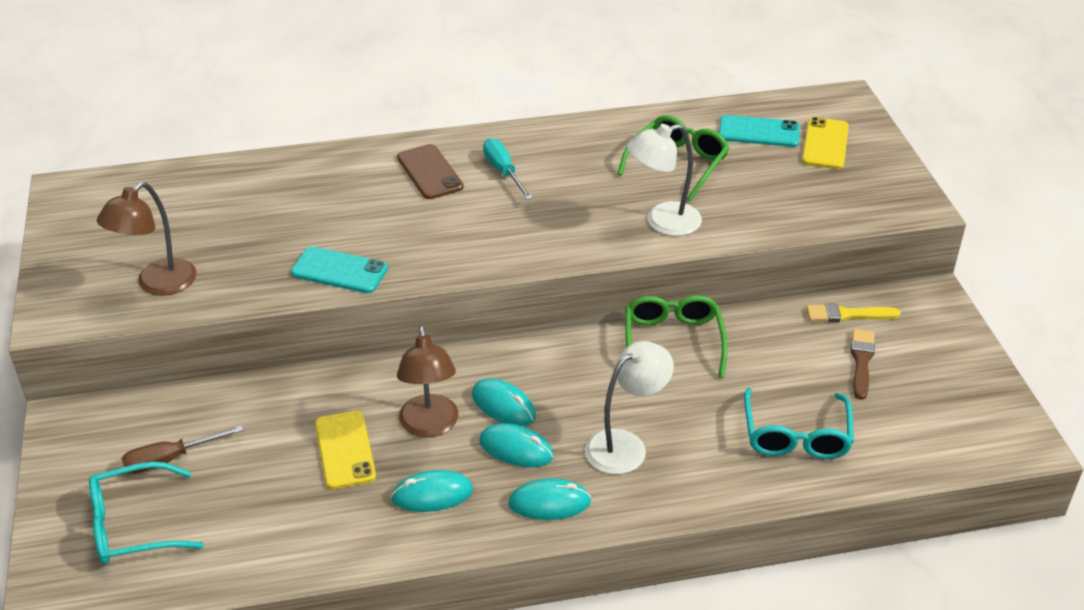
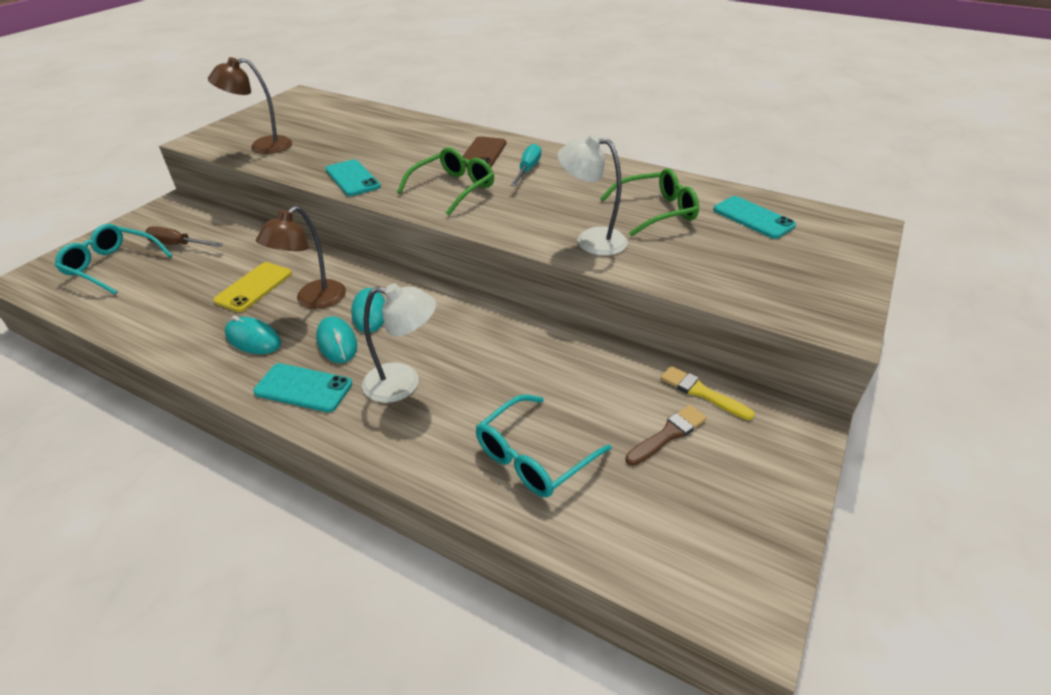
camera: 40 degrees right, 0 degrees up
(549, 503) = (303, 388): turquoise mouse -> turquoise phone
(672, 340) = (534, 335): green glasses -> green glasses (454, 188)
(825, 144) = (804, 247): yellow phone -> none

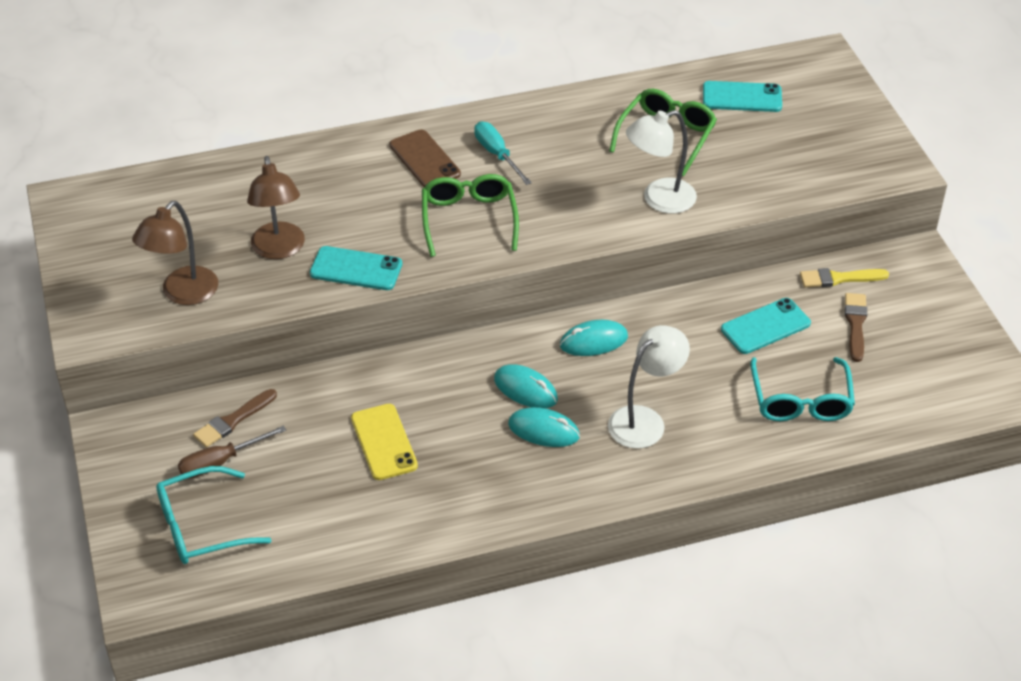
camera: 45 degrees left, 5 degrees up
(219, 231) = (233, 420): none -> brown brush
(253, 339) = (473, 479): turquoise mouse -> turquoise mouse (593, 341)
(303, 388) = (582, 479): turquoise phone -> turquoise phone (765, 326)
(313, 300) = (459, 414): brown lamp -> brown lamp (279, 249)

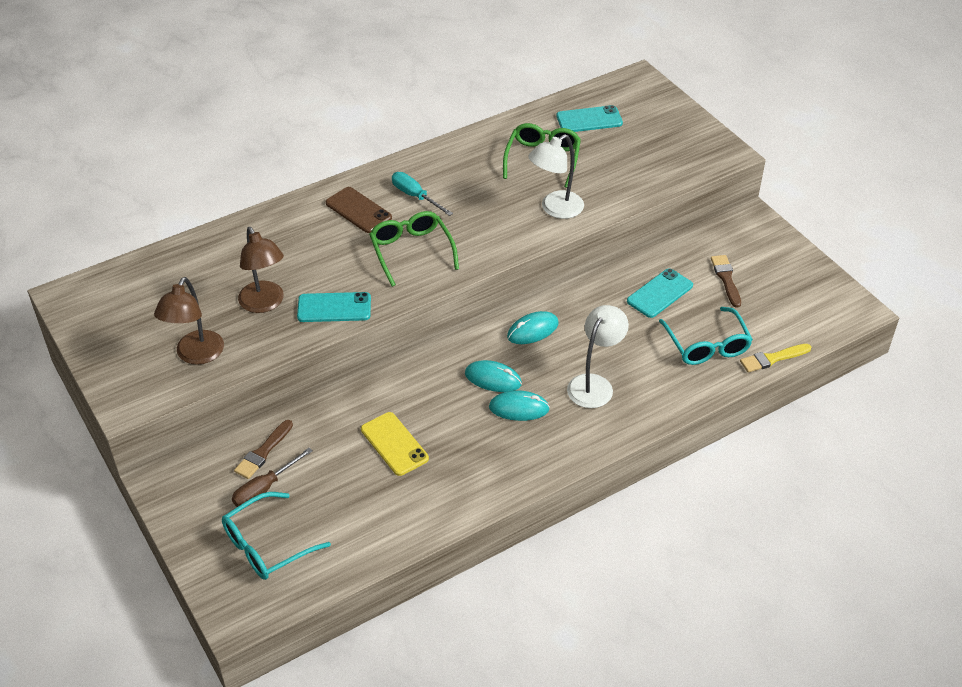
camera: 15 degrees left, 0 degrees up
(839, 278) = (701, 246): yellow brush -> yellow brush (772, 358)

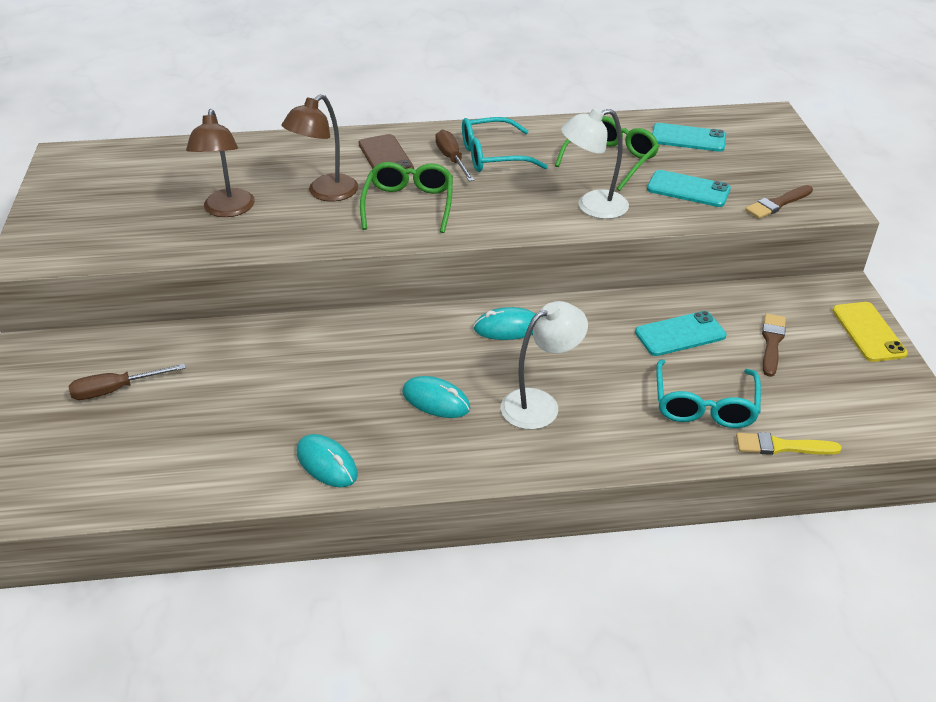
camera: 25 degrees right, 5 degrees down
(196, 355) = (125, 235): brown lamp -> brown lamp (325, 193)
(263, 452) = (144, 355): brown brush -> brown brush (777, 204)
(265, 546) = (68, 447): turquoise glasses -> turquoise glasses (491, 156)
(334, 308) = (290, 232): turquoise phone -> turquoise phone (688, 189)
(394, 444) = (276, 392): yellow phone -> yellow phone (868, 332)
(415, 196) = (452, 159): turquoise screwdriver -> brown screwdriver
(493, 379) = (429, 362): turquoise mouse -> turquoise mouse (327, 463)

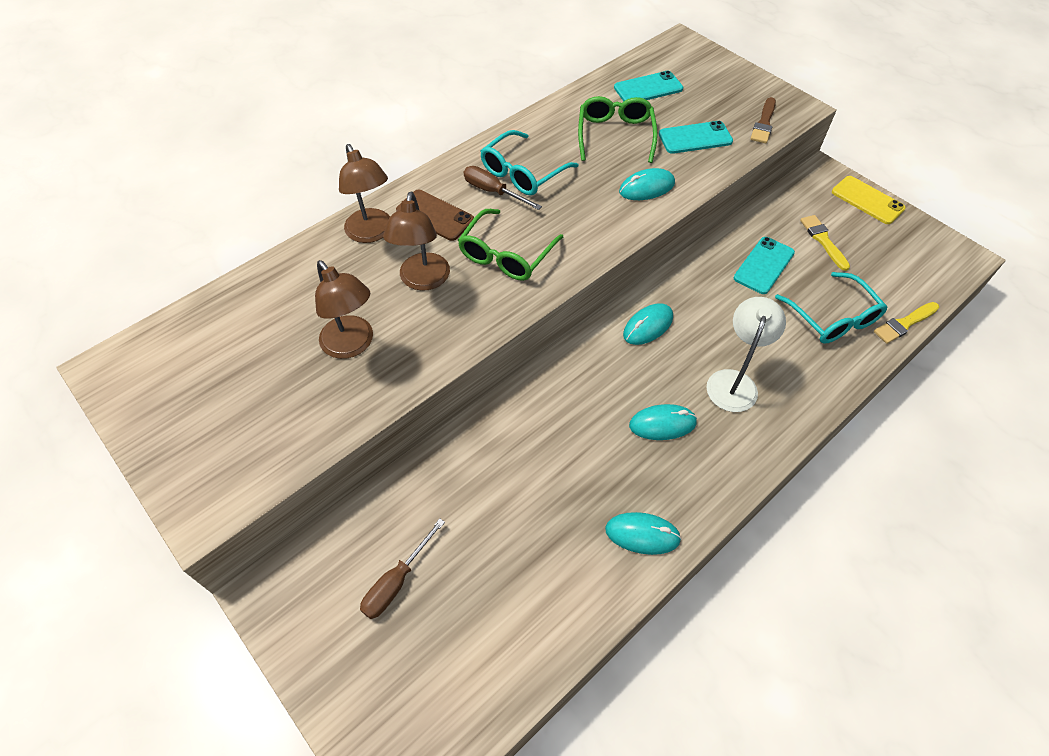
camera: 35 degrees left, 15 degrees up
(325, 149) = (372, 233): none -> brown lamp
(409, 204) = (505, 256): green glasses -> green glasses turned 120 degrees counterclockwise
(592, 207) = (646, 188): white lamp -> turquoise mouse
(772, 342) = (823, 240): brown brush -> yellow brush

